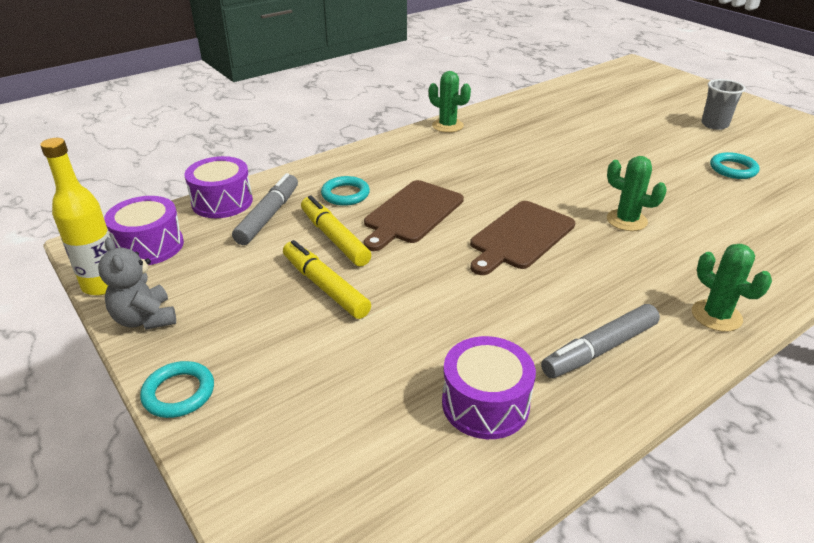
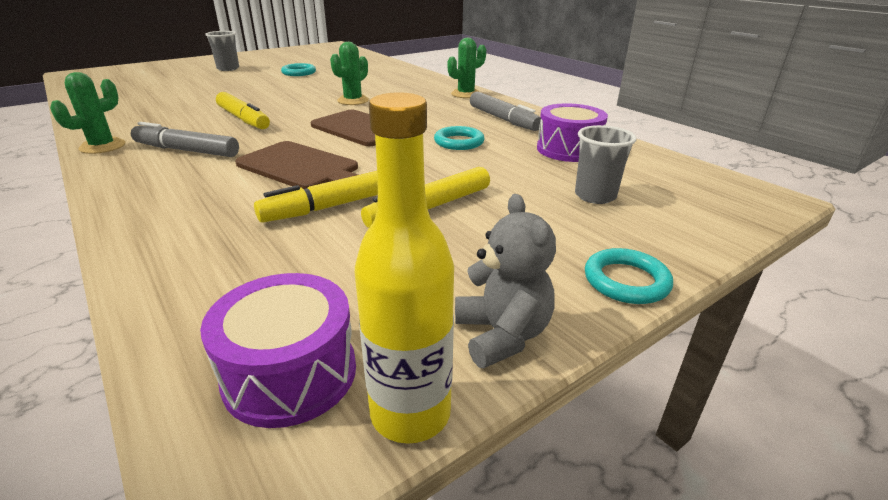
camera: 90 degrees left, 5 degrees down
(145, 319) = (502, 335): grey teddy bear -> grey teddy bear turned 75 degrees counterclockwise
(222, 202) = (173, 304): purple drum -> none
(268, 216) = (252, 254): grey marker -> grey marker (186, 150)
(340, 404) = (595, 196): none -> grey cup
(345, 194) = (229, 202): turquoise ring -> turquoise ring (459, 142)
(532, 166) = (243, 119): none -> yellow marker

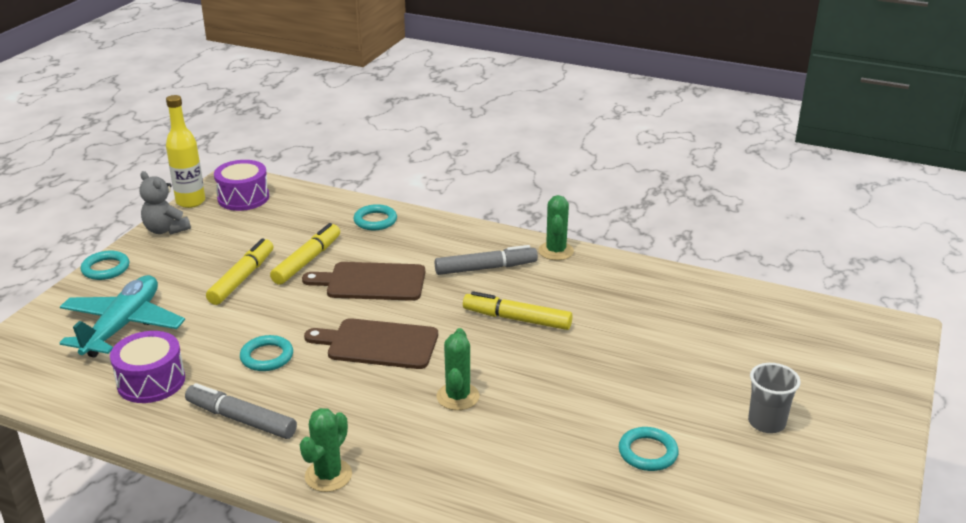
camera: 150 degrees right, 0 degrees up
(174, 232) = (375, 220): none -> turquoise ring
(595, 196) = (123, 326): grey cup -> turquoise plane

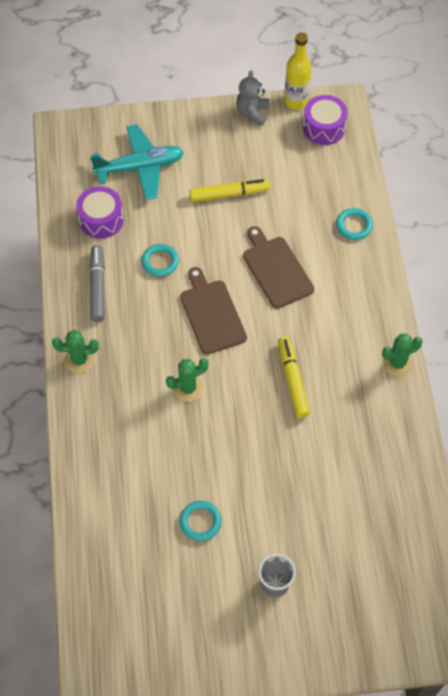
camera: 60 degrees right, 30 degrees up
(106, 268) = (188, 114): turquoise ring -> none
(307, 261) = (274, 217): yellow marker -> none
(486, 268) = (341, 329): grey marker -> none

